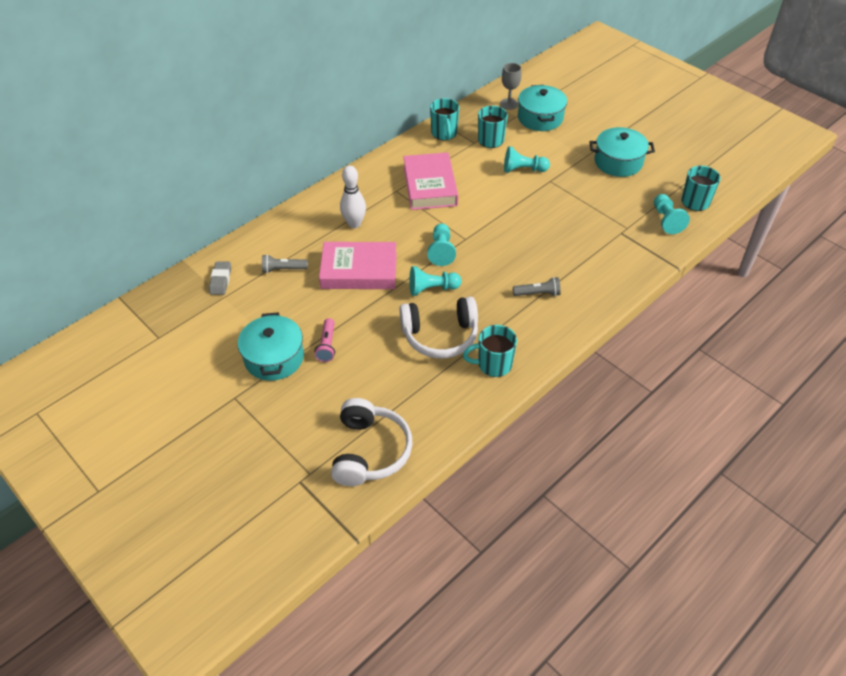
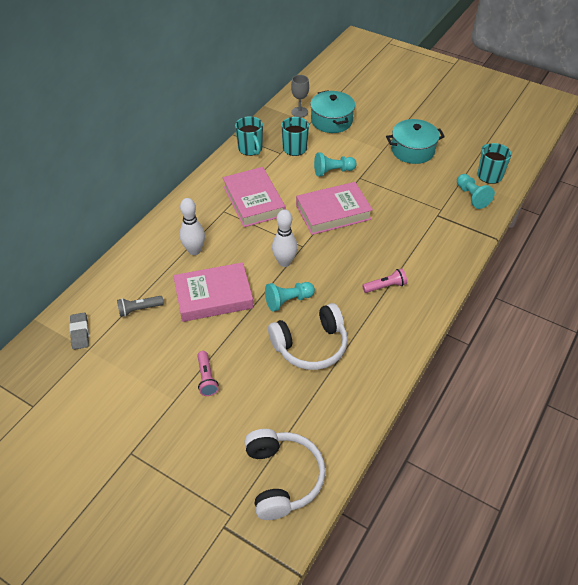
camera: 15 degrees left, 0 degrees up
(274, 358) = (158, 402): turquoise pot -> none
(441, 251) = (284, 262): turquoise pawn -> white bowling pin
(493, 364) = (368, 363): turquoise mug -> none
(509, 211) = (333, 212): none -> pink book
(538, 294) = (385, 286): grey flashlight -> pink flashlight

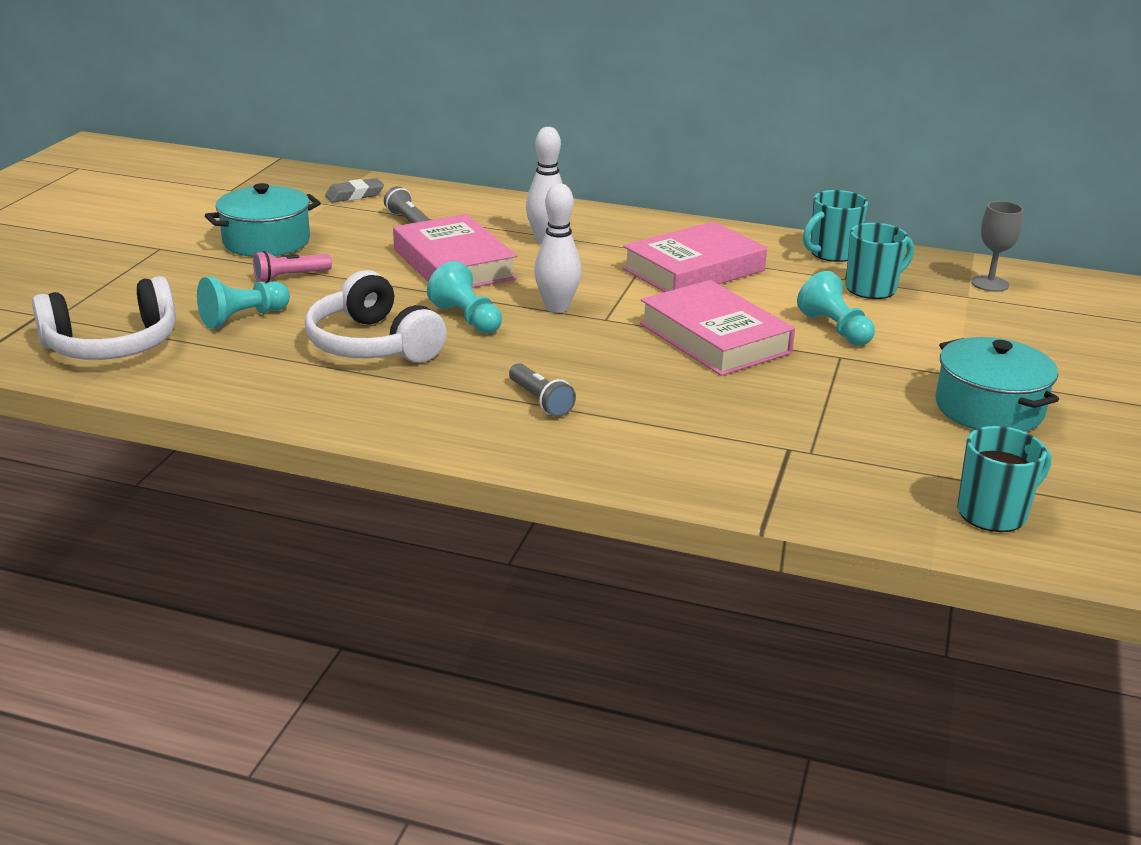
camera: 75 degrees right, 20 degrees down
(331, 121) = (996, 315): turquoise pot -> turquoise pot (266, 241)
(385, 286) = (540, 401): pink flashlight -> grey flashlight
(471, 196) = (888, 490): turquoise pawn -> turquoise pawn (243, 318)

